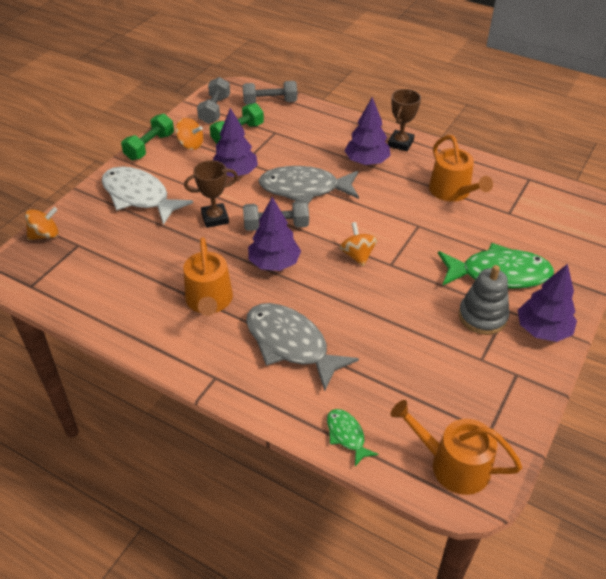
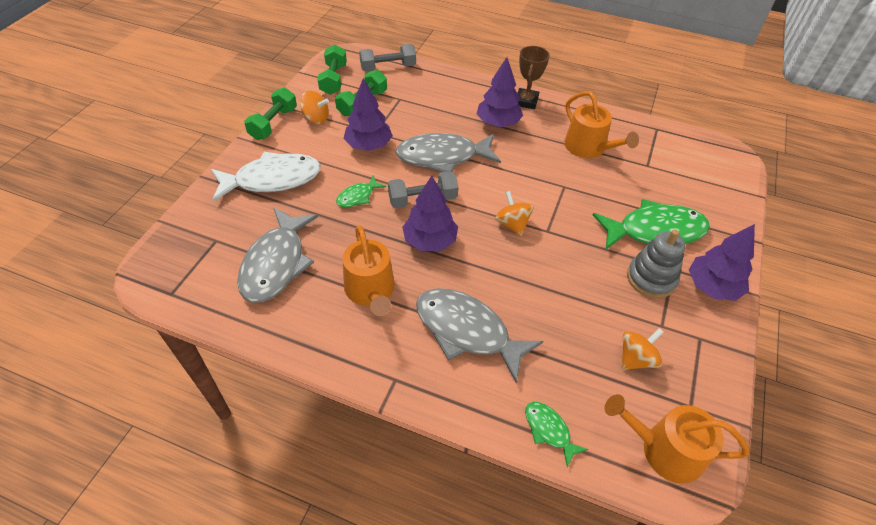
camera: 10 degrees left, 5 degrees up
(45, 235) = (177, 232): orange spinning top -> orange spinning top (636, 359)
(128, 270) = (276, 264): none -> grey fish
(139, 196) = (272, 179): white fish -> white fish turned 135 degrees clockwise
(214, 110) = (333, 79): grey dumbbell -> green dumbbell
(215, 218) = (358, 196): brown trophy -> green fish

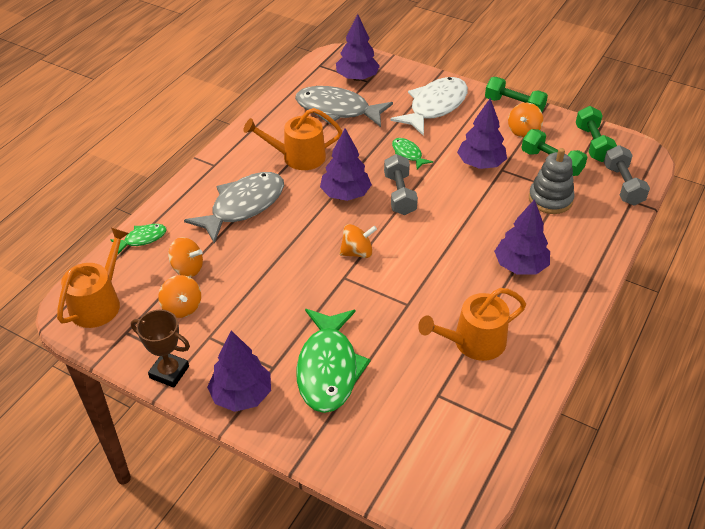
camera: 100 degrees right, 5 degrees down
(207, 251) = (357, 78): none -> purple tree
(272, 179) = (435, 106): white fish -> white fish turned 135 degrees counterclockwise
(333, 79) = (593, 144): green dumbbell -> green dumbbell turned 75 degrees clockwise
(442, 157) = (461, 214): grey fish -> none
(526, 101) = (566, 299): brown trophy -> brown trophy (169, 372)
(580, 367) = (187, 268): none -> orange spinning top
(651, 278) = (265, 345): grey stacking toy -> grey stacking toy (550, 199)

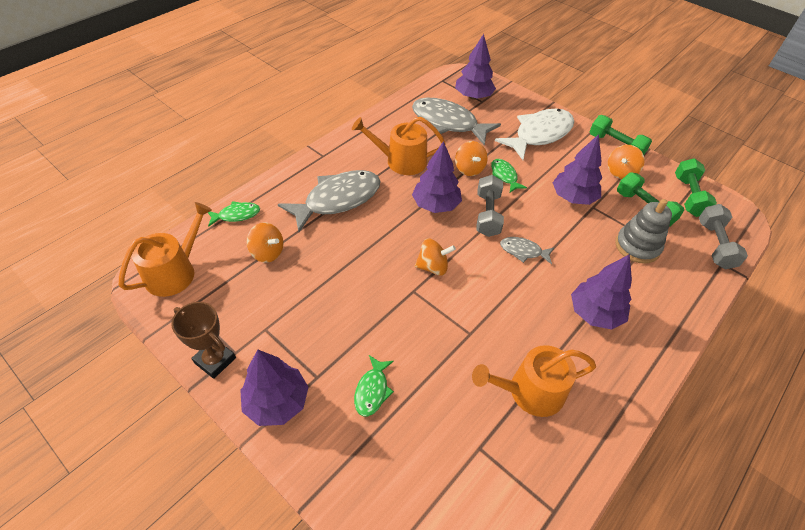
camera: 10 degrees right, 5 degrees up
(182, 307) = (250, 292): orange spinning top -> orange spinning top (469, 169)
(328, 368) = (372, 390): green fish -> green fish, size x0.48
(442, 223) = (523, 251): none -> grey fish

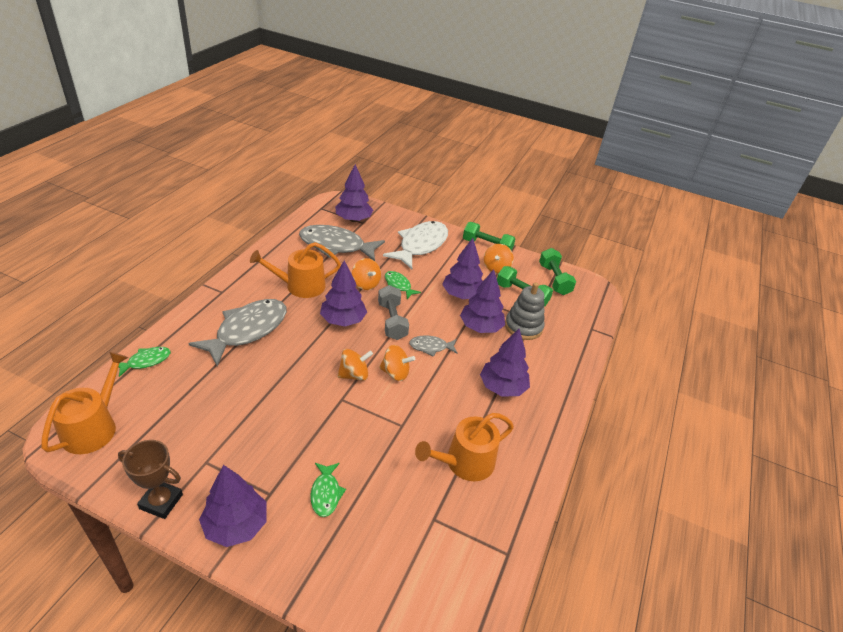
camera: 20 degrees left, 10 degrees down
(267, 252) = (189, 391): orange spinning top -> orange spinning top (395, 373)
(586, 238) = (480, 327): none -> purple tree
(714, 245) = (582, 315): grey dumbbell -> none

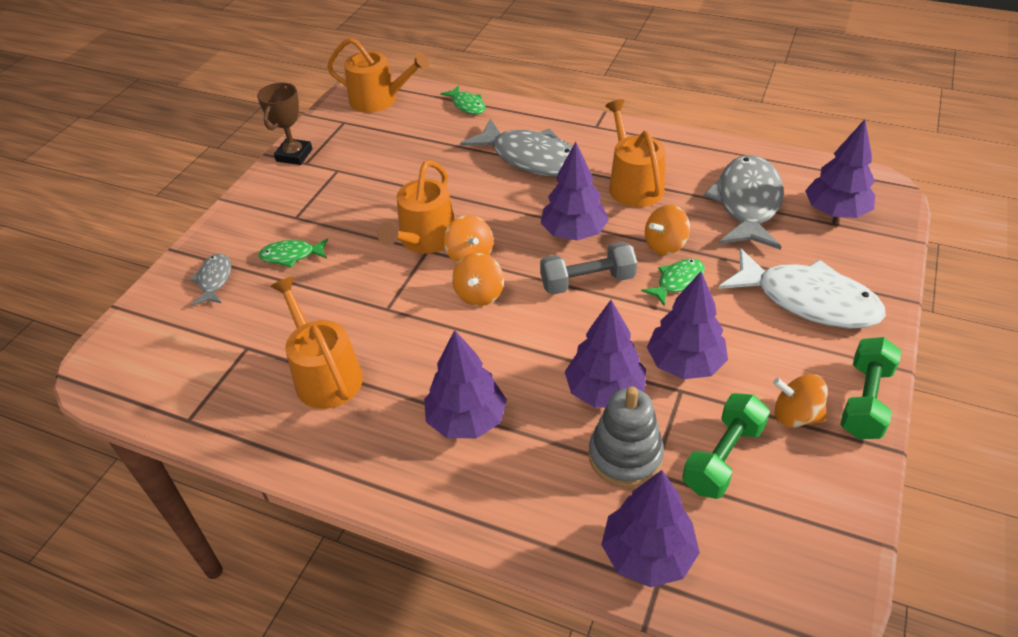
camera: 95 degrees right, 5 degrees up
(236, 525) = (263, 202): purple tree -> purple tree (648, 554)
(328, 400) = (425, 239): none -> orange watering can
(430, 347) = (540, 329): grey fish -> grey fish (214, 280)
(554, 279) = (805, 524): green dumbbell -> none

